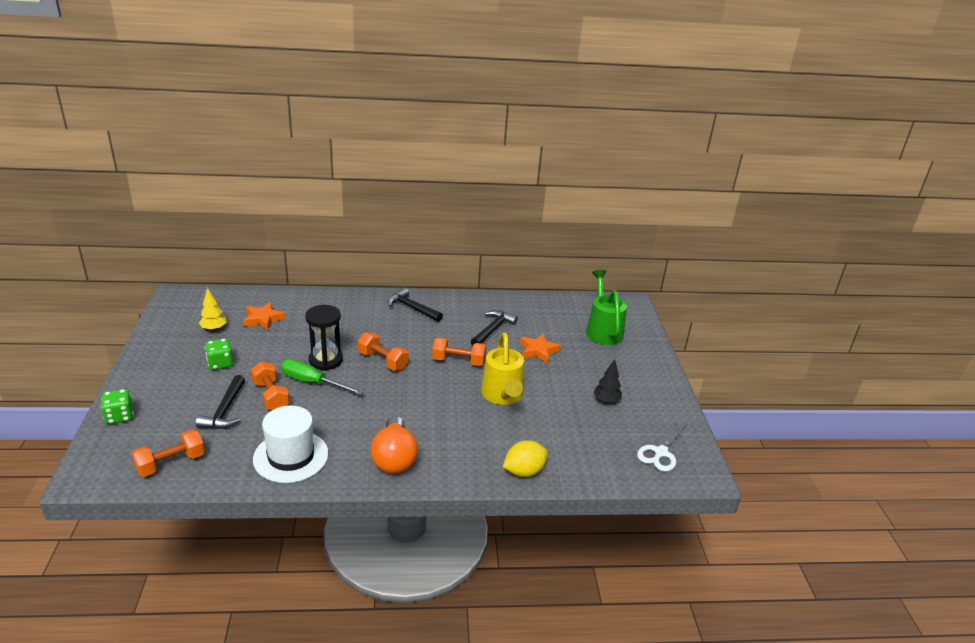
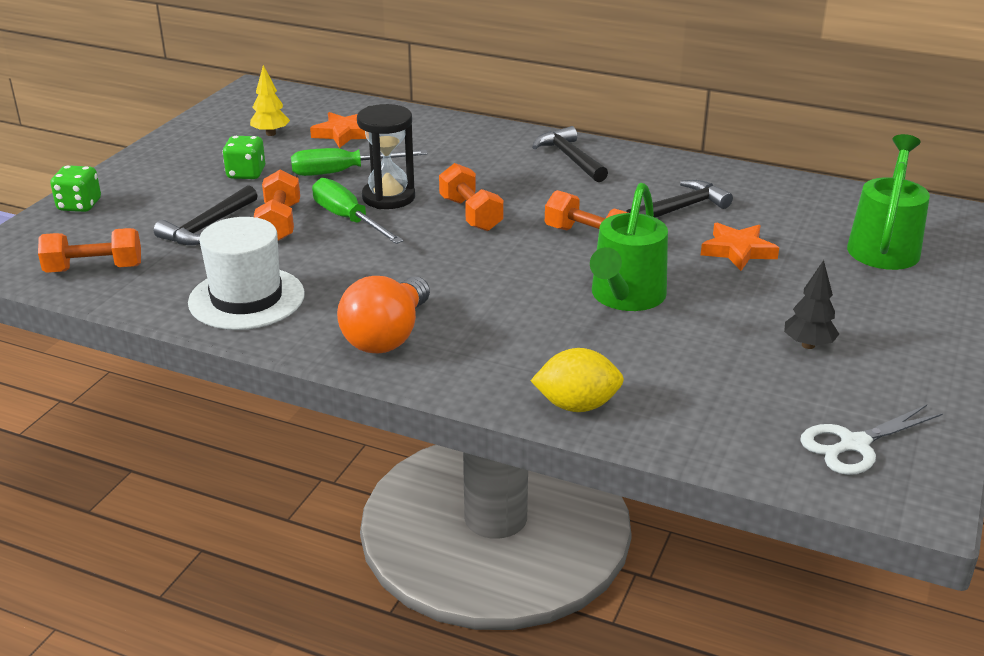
camera: 30 degrees right, 0 degrees up
(283, 348) = (343, 172): none -> green screwdriver
(503, 396) = (625, 297): yellow watering can -> green watering can

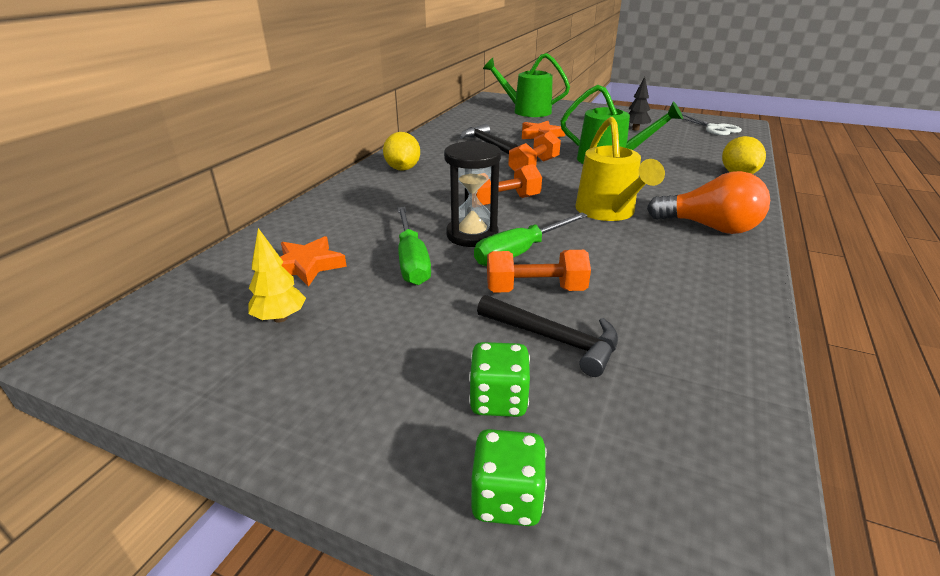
camera: 90 degrees left, 0 degrees up
(94, 269) = (701, 428): orange dumbbell -> none
(246, 174) = (404, 326): green dice -> green dice (498, 400)
(246, 298) = (697, 295): white hat -> none
(436, 275) = (609, 212): none -> yellow watering can
(570, 158) = (403, 169): black hammer -> yellow lemon

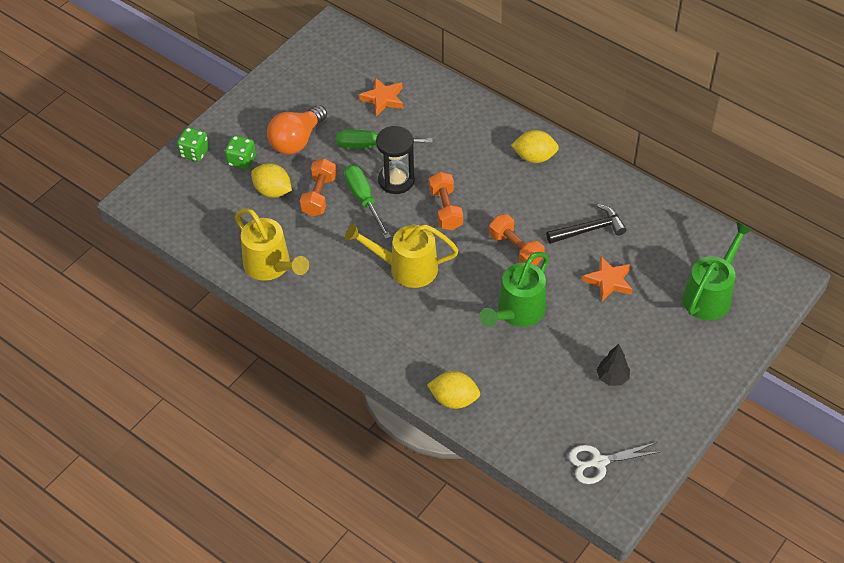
camera: 105 degrees right, 20 degrees up
(280, 318) = (332, 90): yellow tree -> none
(554, 339) = (272, 191): black hammer -> yellow lemon
(708, 308) = (271, 266): none -> yellow watering can
(709, 227) = (361, 319): orange light bulb -> orange light bulb (296, 140)

